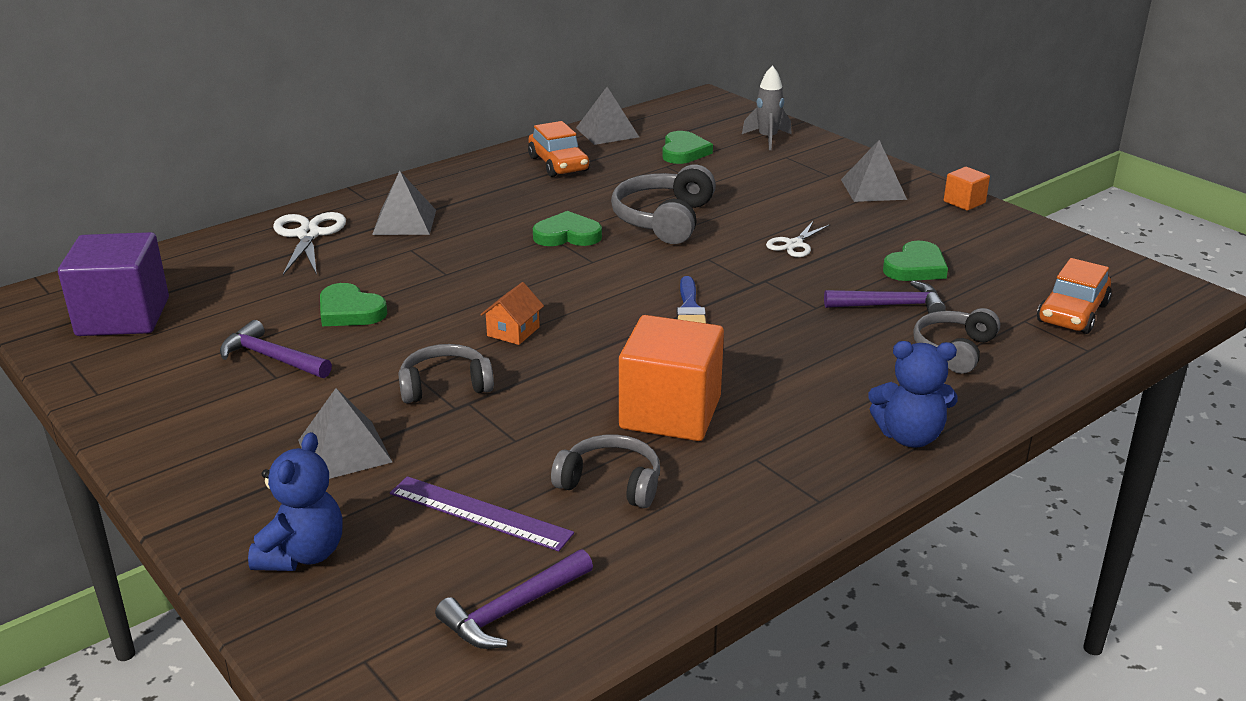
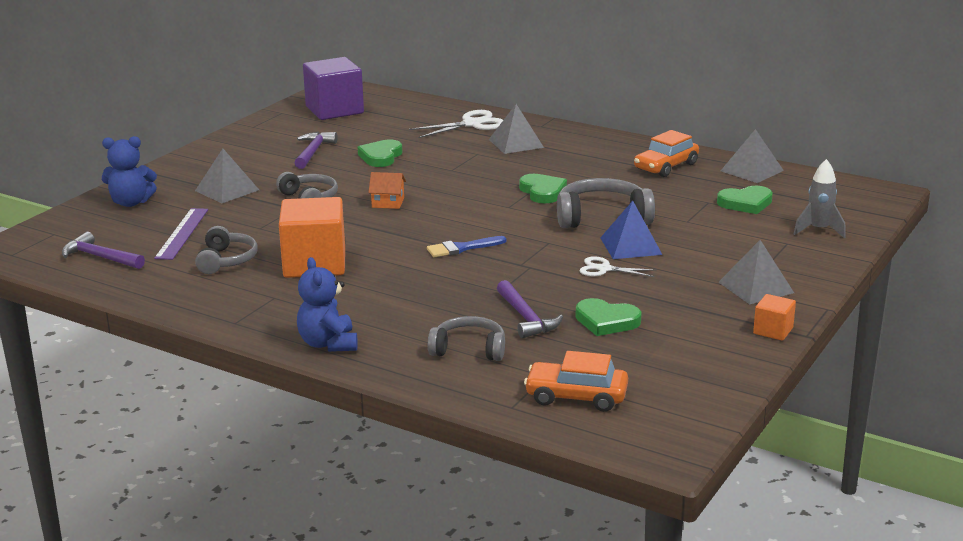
camera: 70 degrees right, 5 degrees down
(746, 221) = (630, 246): none -> blue pyramid

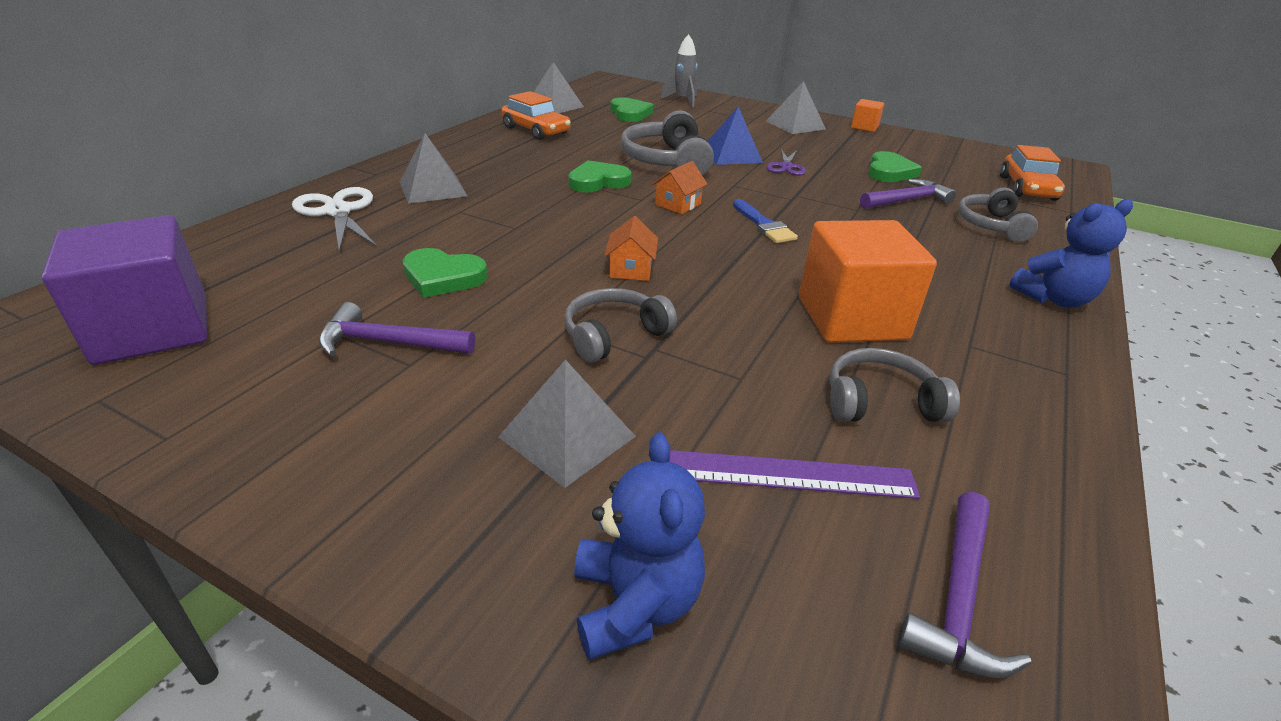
camera: 95 degrees left, 10 degrees up
(499, 219) = (678, 204): none -> orange house
(604, 269) = (786, 167): white scissors -> purple scissors

